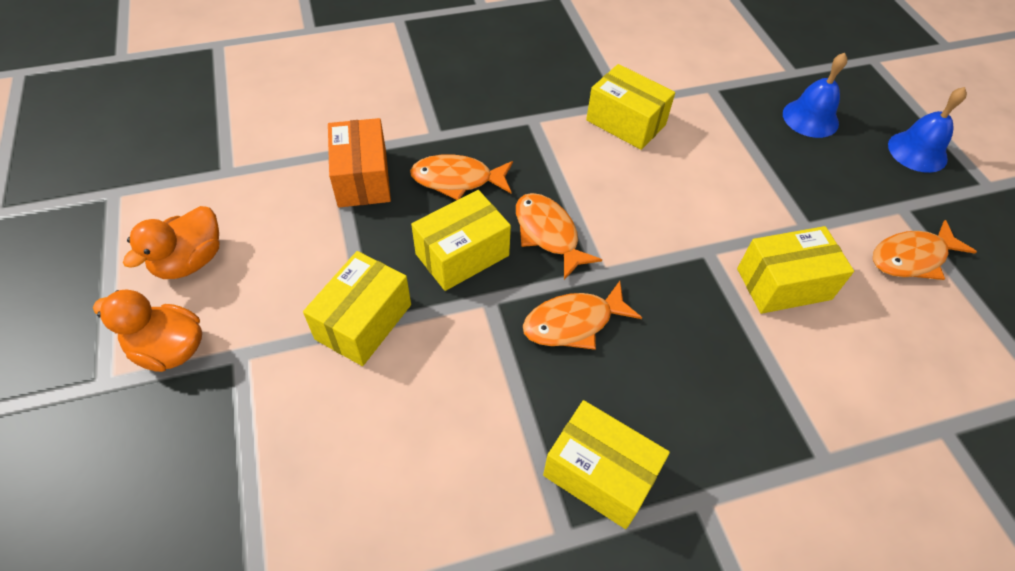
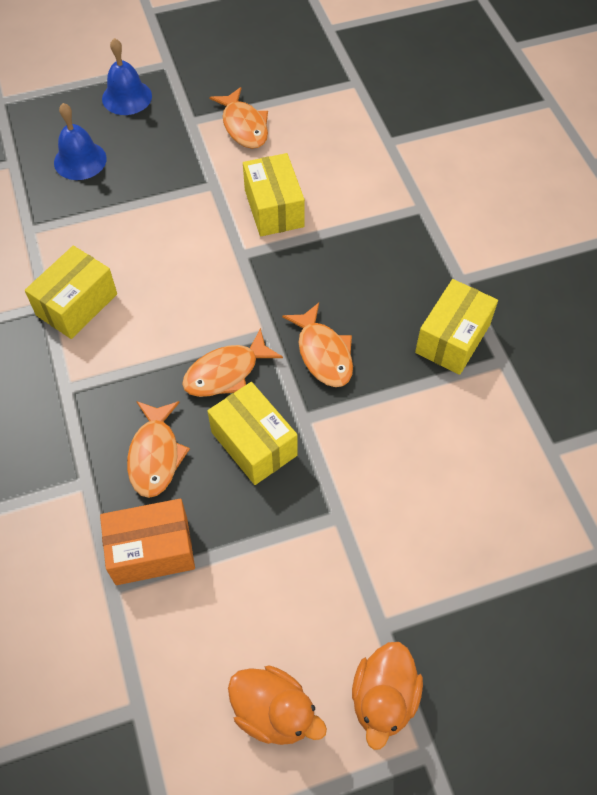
camera: 90 degrees left, 5 degrees up
(363, 321) = (336, 521): yellow box -> none

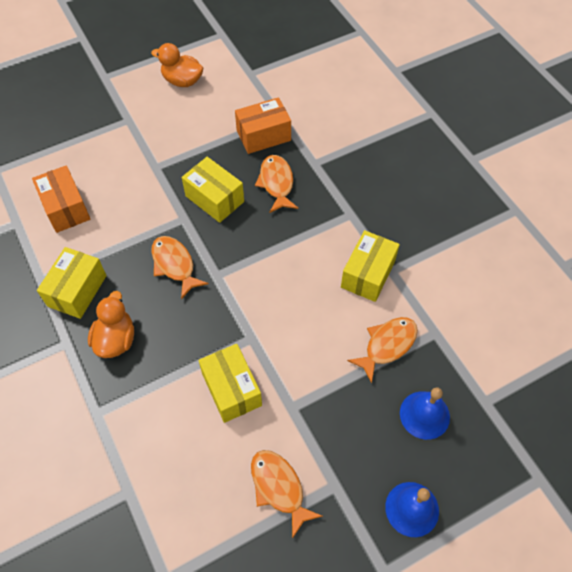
camera: 170 degrees right, 0 degrees up
(226, 372) = (242, 241): orange fish -> orange fish (387, 345)
(383, 698) = (127, 92): orange duck -> orange duck (116, 339)
(479, 463) = (65, 208): none -> orange box

